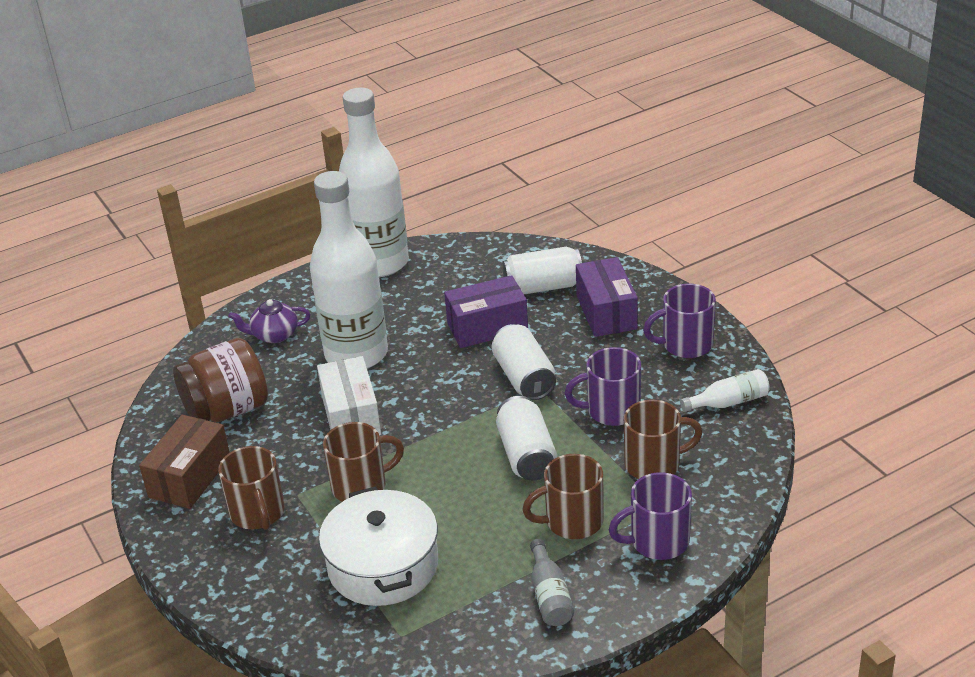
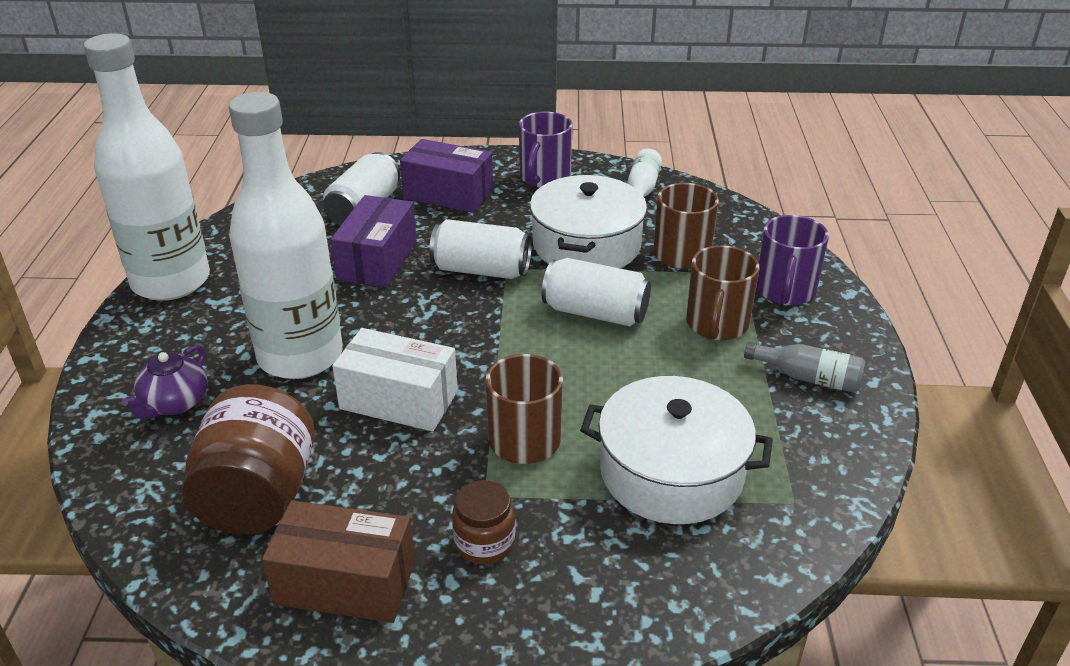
camera: 60 degrees left, 0 degrees up
(189, 477) = (345, 583): brown box -> brown box turned 45 degrees counterclockwise
(258, 513) = (484, 543): brown mug -> brown jar
(611, 411) = (586, 245): purple mug -> white pot

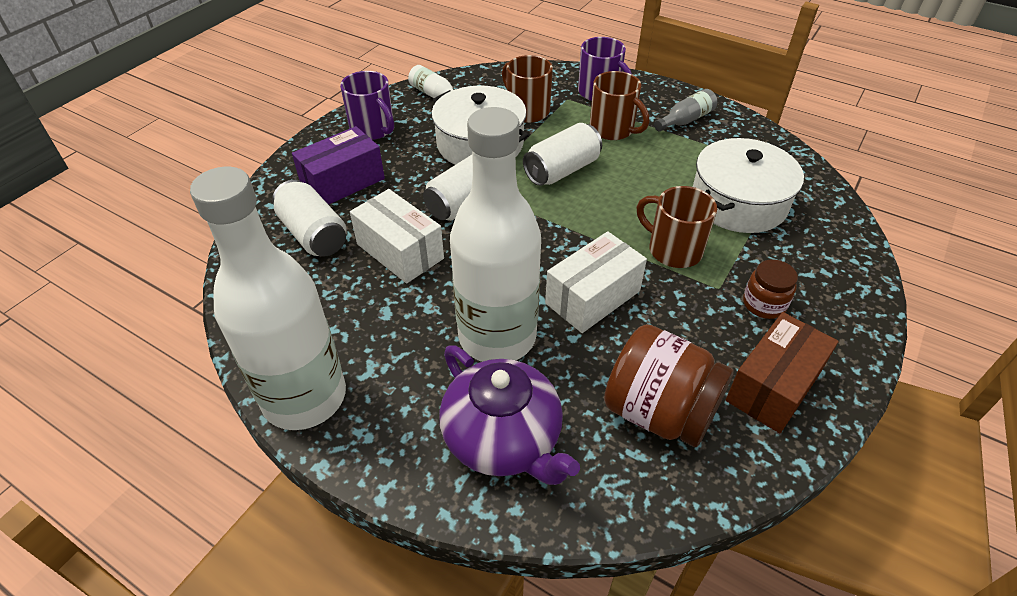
camera: 60 degrees left, 10 degrees up
(174, 403) = (503, 439): purple teapot -> purple teapot, size x1.76
(377, 260) = (400, 251): purple box -> white box

